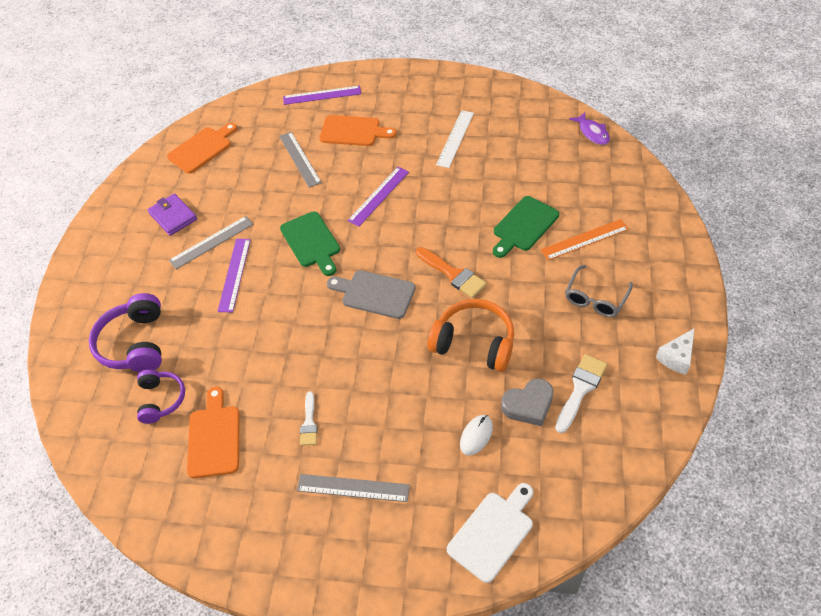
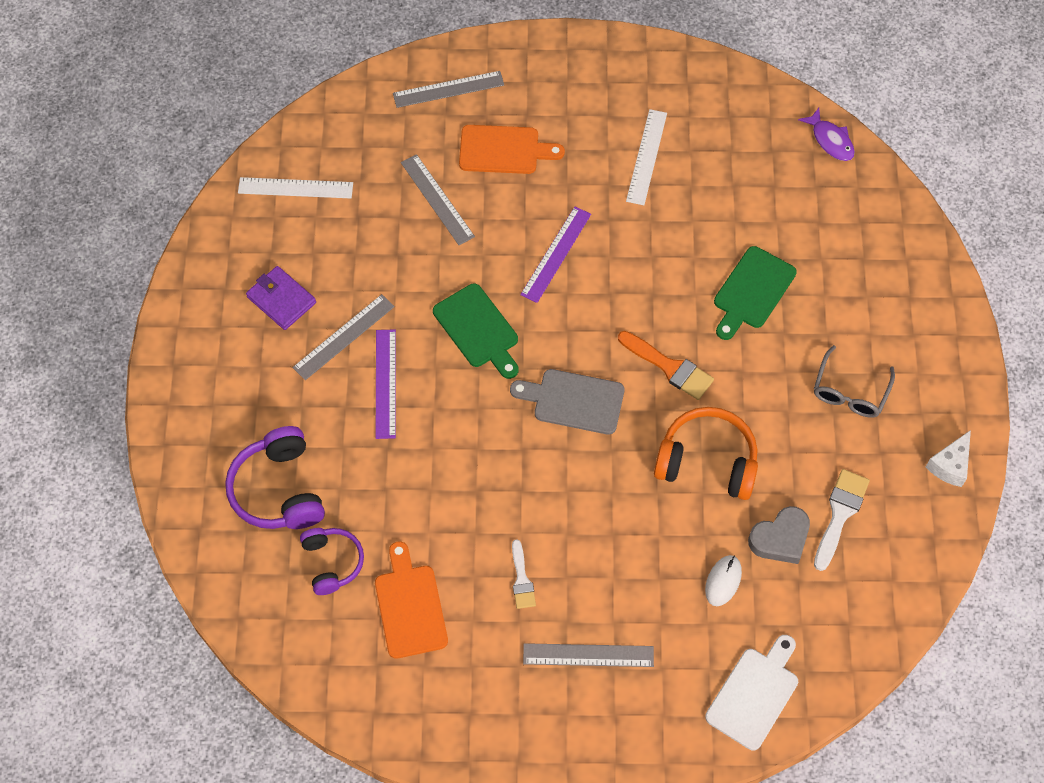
camera: 10 degrees left, 10 degrees up
(202, 149) = (295, 188): orange cutting board -> white ruler
(322, 95) = (448, 89): purple ruler -> grey ruler
(584, 239) = (831, 308): orange ruler -> none

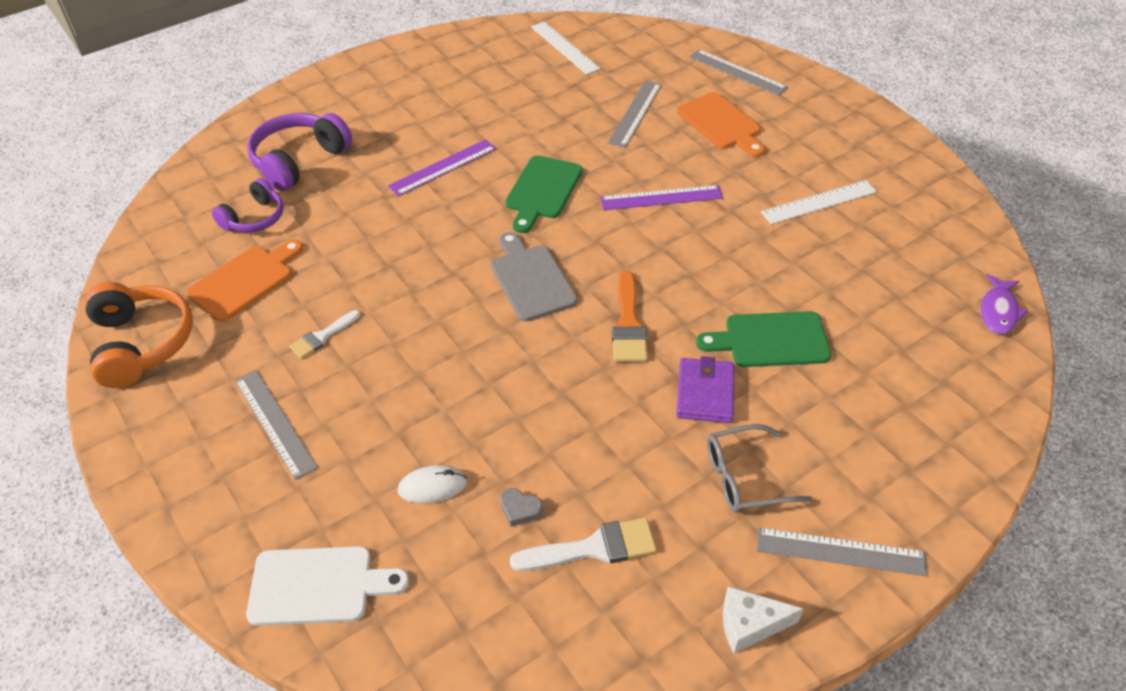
camera: 55 degrees right, 15 degrees down
(281, 300) = (464, 85): purple wallet -> purple wallet (705, 393)
(343, 337) = (463, 127): grey ruler -> grey ruler (840, 551)
(707, 461) = (555, 403): orange headphones -> orange headphones (142, 343)
(780, 538) = (520, 509): grey heart -> grey heart, size x0.54

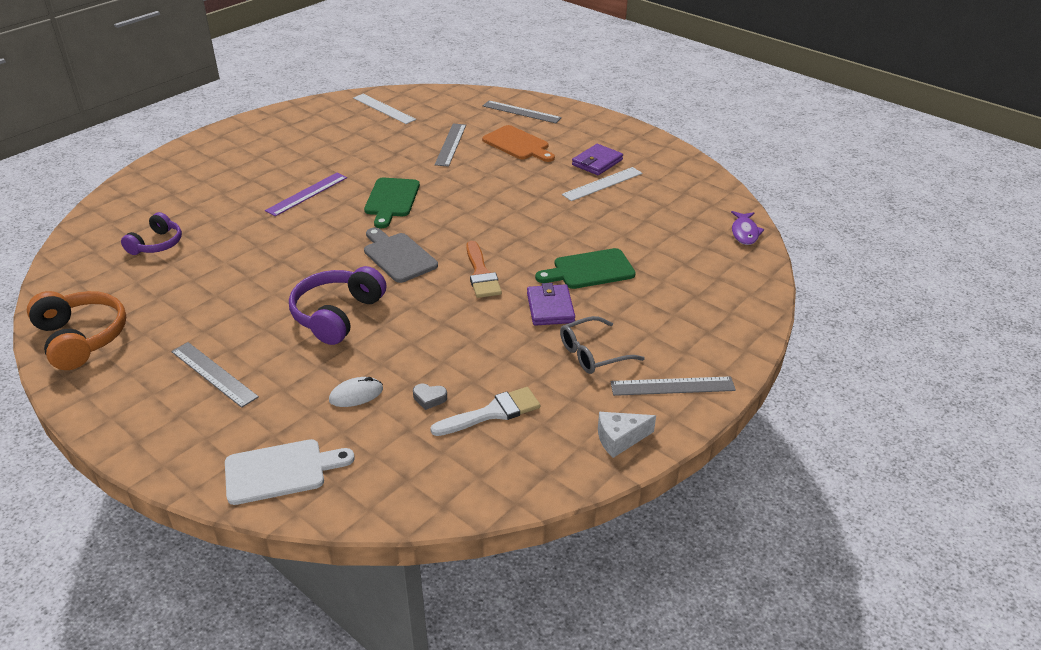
camera: 15 degrees left, 10 degrees down
(245, 281) = (160, 286): orange cutting board -> none
(299, 160) = (184, 202): purple headphones -> purple headphones (337, 315)
(322, 336) = (238, 313): white brush -> none
(661, 198) = (485, 194): purple ruler -> none
(819, 166) = (597, 162): none -> purple wallet

